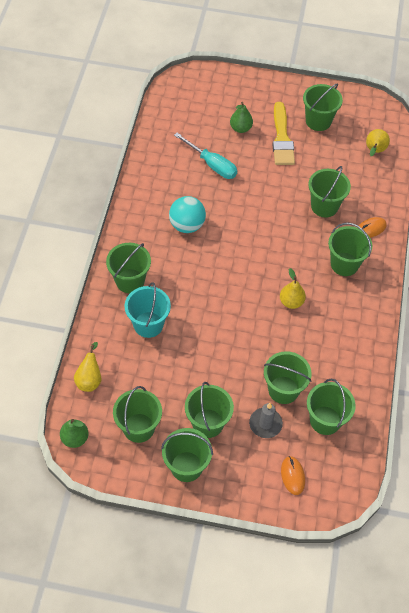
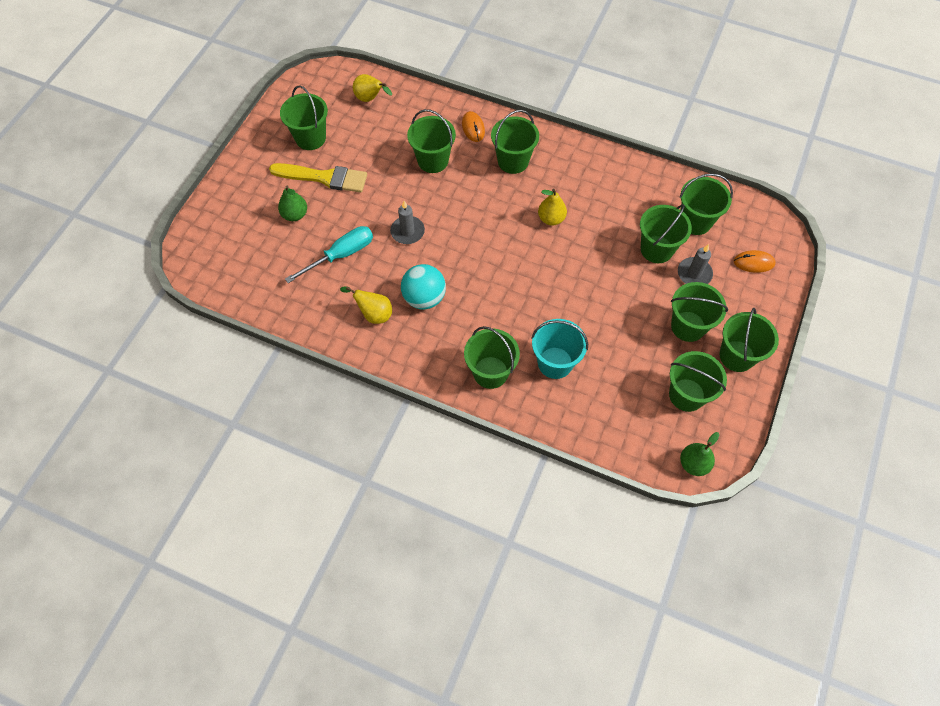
camera: 75 degrees left, 5 degrees up
(90, 379) = (619, 437): yellow pear -> yellow pear (373, 314)
(246, 202) = (407, 231): none -> grey candle

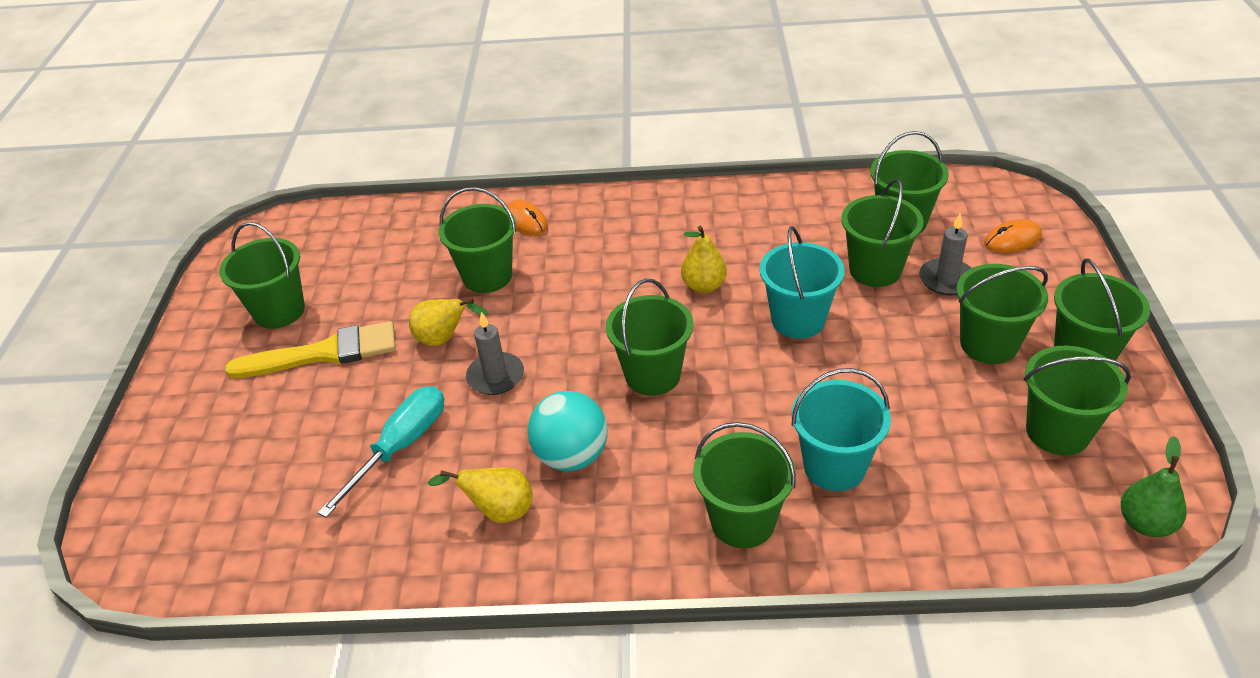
camera: 20 degrees left, 20 degrees down
(295, 215) = (295, 419): green pear -> none
(370, 99) = (354, 236): yellow pear -> yellow pear (444, 339)
(513, 161) = (606, 239): green bucket -> green bucket (652, 375)
(591, 264) = (798, 320): none -> turquoise bucket

